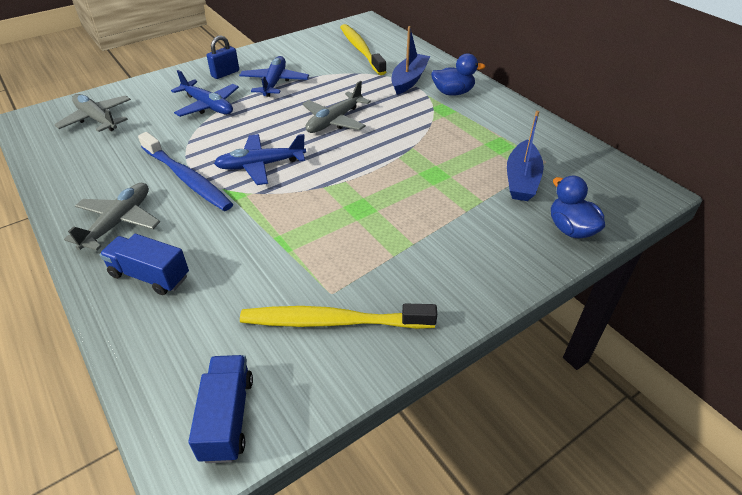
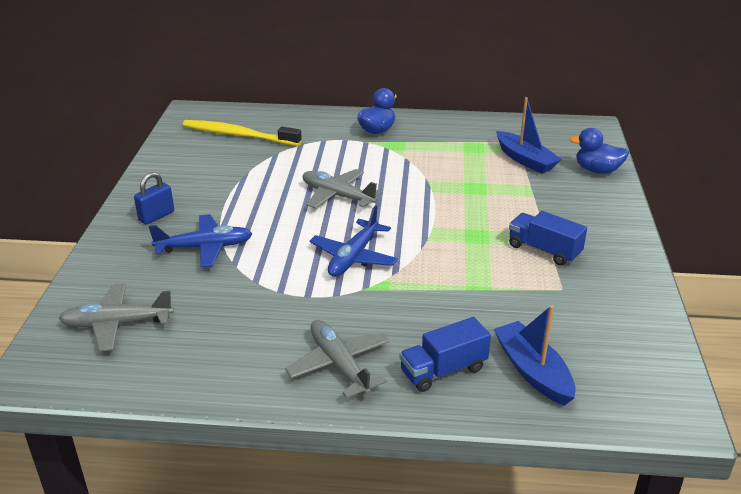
camera: 50 degrees left, 10 degrees down
(187, 178) = (319, 303): blue toothbrush -> none
(225, 73) = (156, 216): blue padlock -> blue padlock turned 45 degrees clockwise
(227, 417) = (646, 383): blue truck -> blue truck (544, 250)
(274, 82) = (222, 198): blue plane -> none
(334, 121) = (337, 196): grey plane -> grey plane turned 135 degrees clockwise
(334, 321) = (593, 300): yellow toothbrush -> none
(409, 80) = (327, 138): blue boat -> blue boat (533, 371)

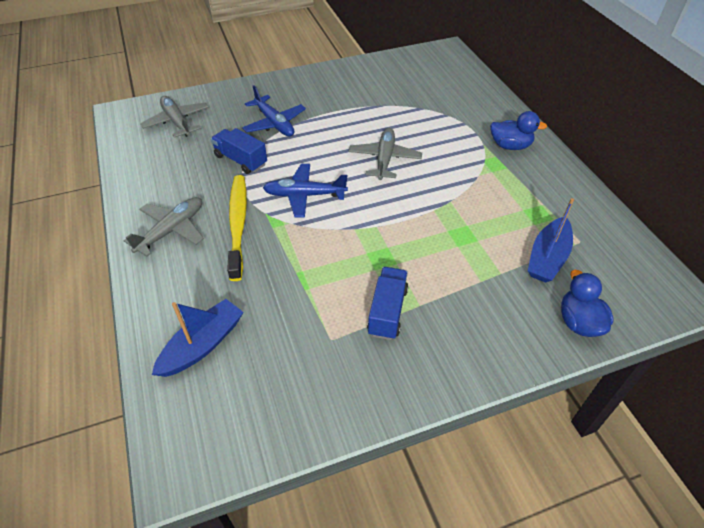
camera: 65 degrees right, 15 degrees up
(156, 216) = (298, 90): blue padlock -> none
(239, 135) = (433, 82): yellow toothbrush -> yellow toothbrush (238, 224)
(443, 370) = (184, 288): blue truck -> blue truck (241, 160)

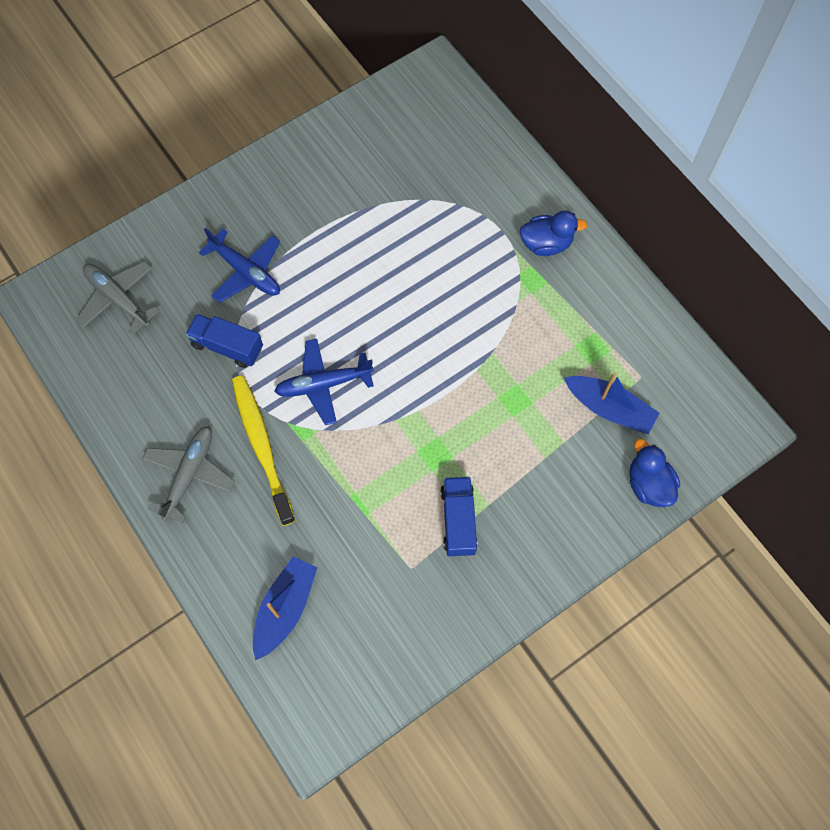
camera: 15 degrees left, 20 degrees up
(384, 159) = (401, 302): grey plane -> none
(547, 257) = (609, 408): blue boat -> blue boat turned 75 degrees counterclockwise

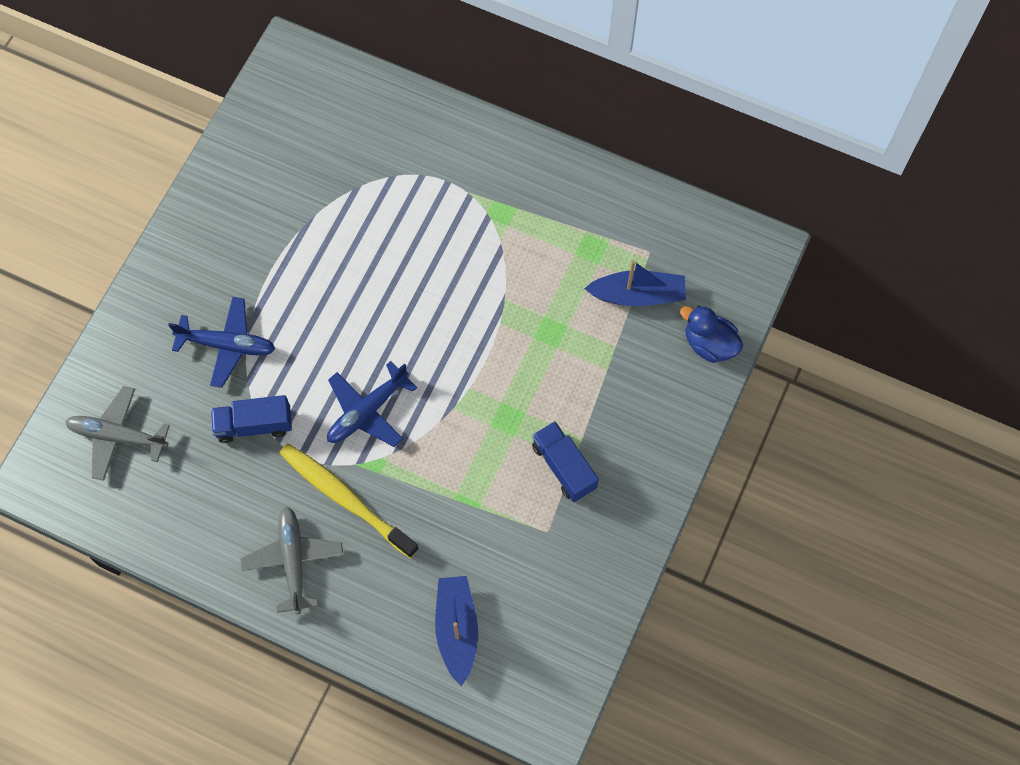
camera: 30 degrees left, 0 degrees up
(546, 244) = (494, 172): blue duck -> none

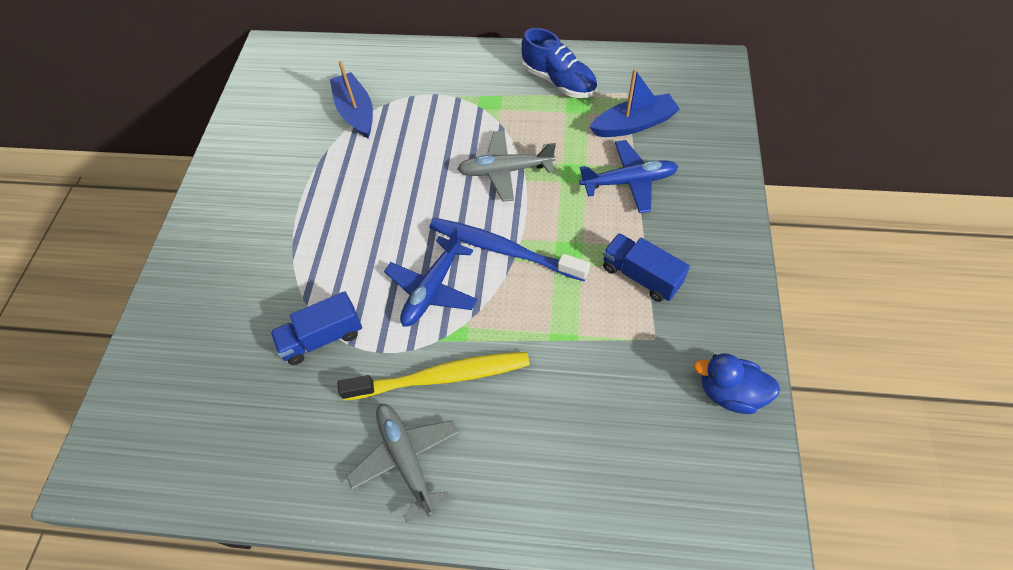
camera: 15 degrees left, 10 degrees down
(117, 436) = (179, 396): grey plane -> grey plane (505, 171)
(227, 345) = (275, 275): blue plane -> blue plane (629, 181)
(346, 499) = (440, 377): yellow toothbrush -> yellow toothbrush turned 150 degrees clockwise
(448, 394) = (504, 250): none -> blue toothbrush
(457, 629) = (610, 470): blue boat -> blue boat (356, 112)
(584, 211) = (558, 81): none -> blue shoe
(709, 344) = (713, 140): blue duck -> blue duck (730, 393)

